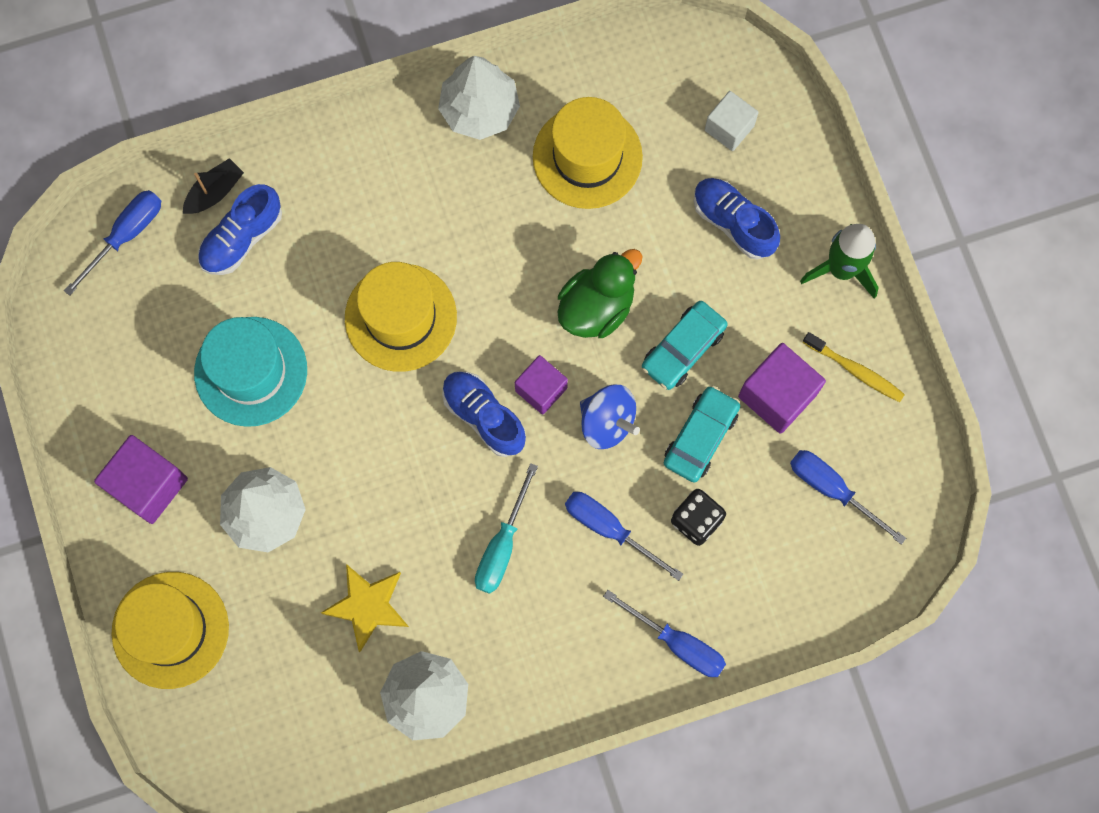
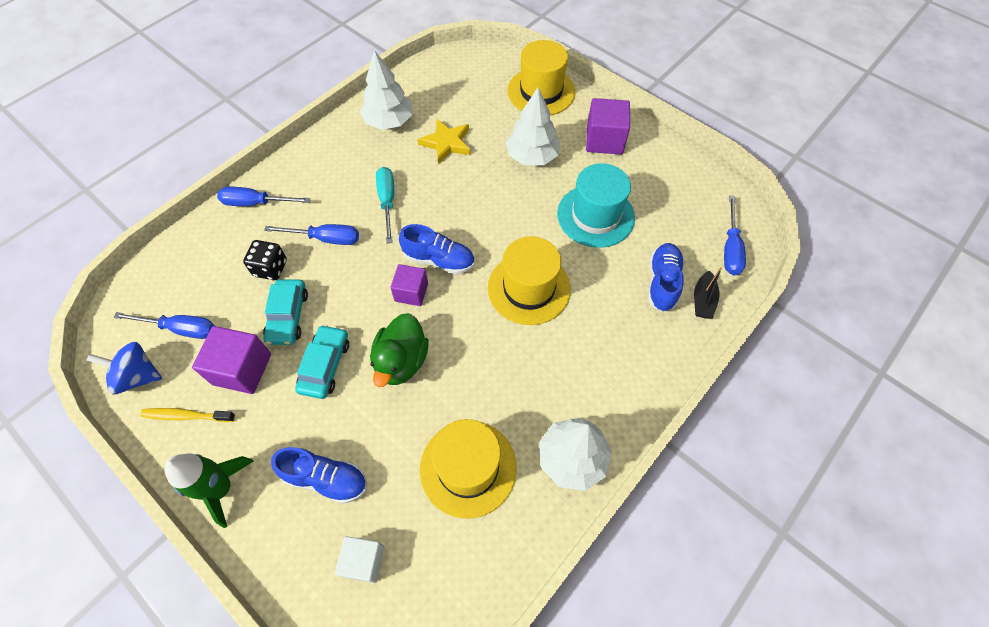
camera: 150 degrees right, 15 degrees down
(607, 422) = (356, 294): blue spinning top -> blue spinning top (137, 376)

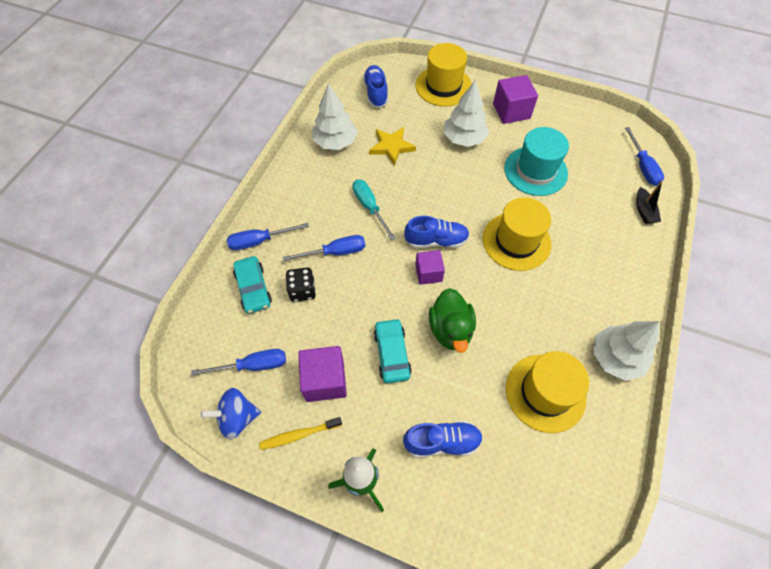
camera: 20 degrees left, 0 degrees up
(288, 316) = (339, 325): turquoise car -> turquoise car (253, 288)
(364, 561) = (506, 493): white cube -> none
(662, 282) = (609, 206): blue shoe -> blue shoe (376, 93)

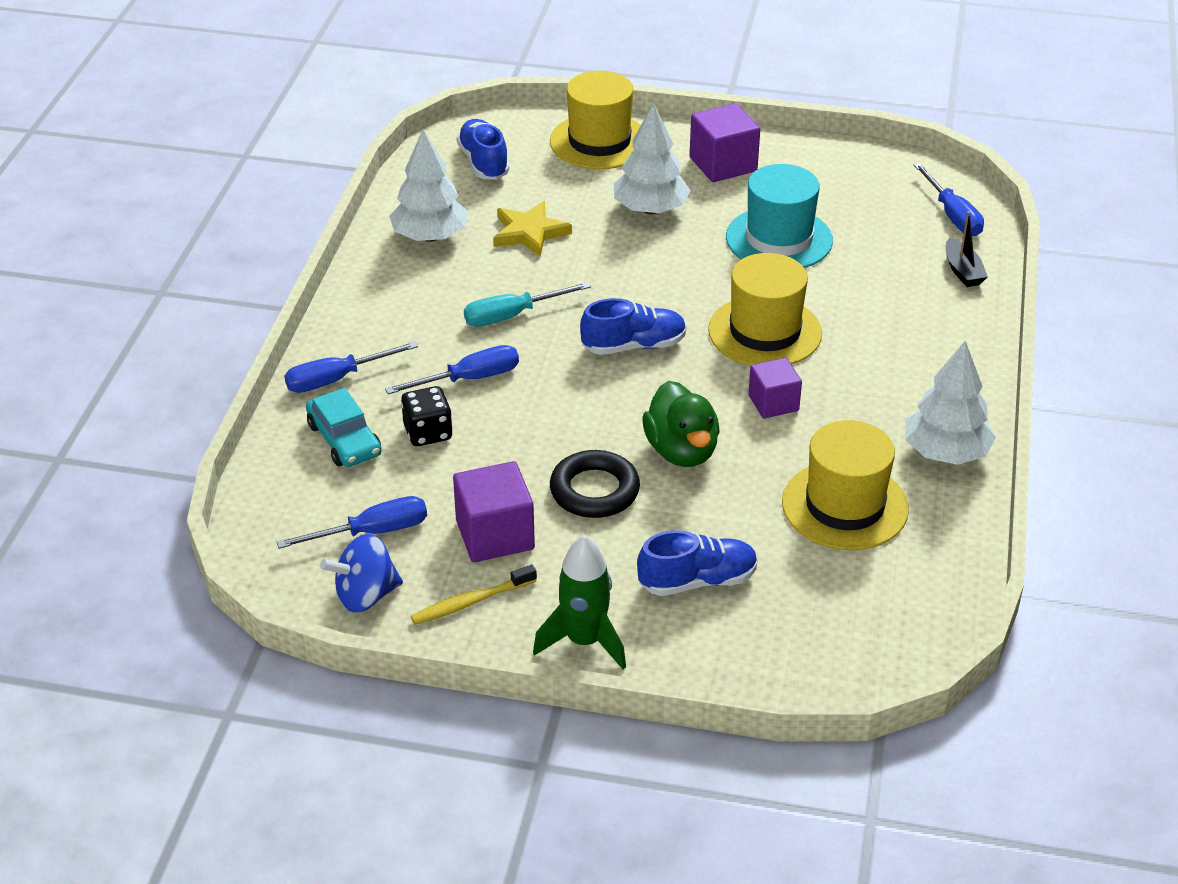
camera: 10 degrees left, 20 degrees down
(369, 207) = (512, 315): turquoise screwdriver -> turquoise screwdriver turned 75 degrees counterclockwise
(392, 353) = (594, 490): turquoise car -> black ring
(428, 273) = (630, 387): purple cube -> purple cube (773, 403)

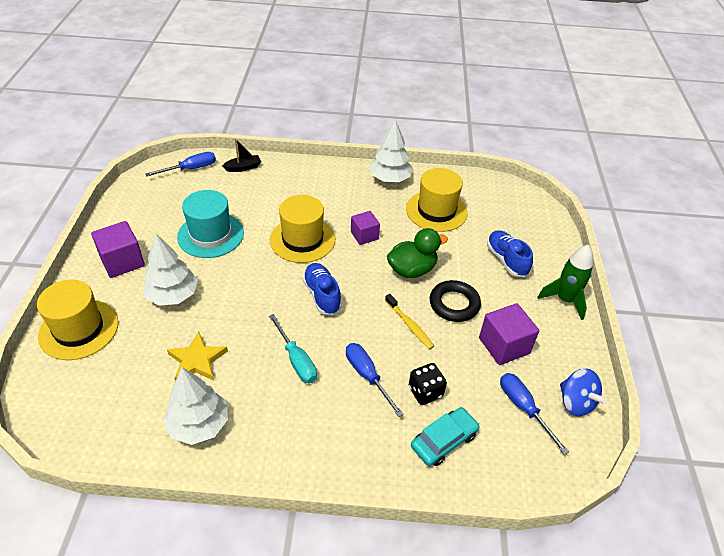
camera: 100 degrees left, 5 degrees up
(336, 379) = (381, 458): blue screwdriver -> none
(471, 602) = (558, 350): yellow toothbrush -> yellow toothbrush (409, 325)
(483, 163) = (95, 401): blue shoe -> none

